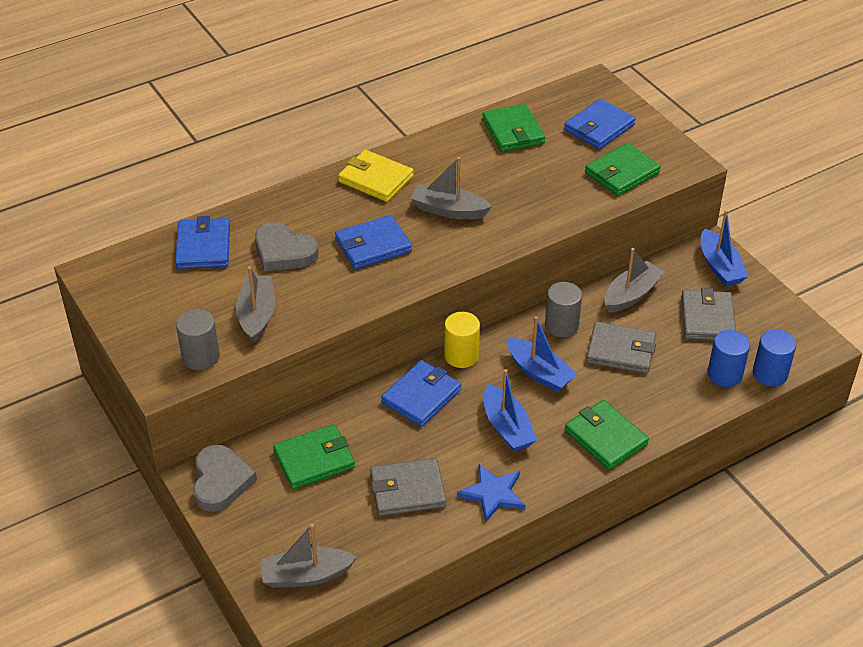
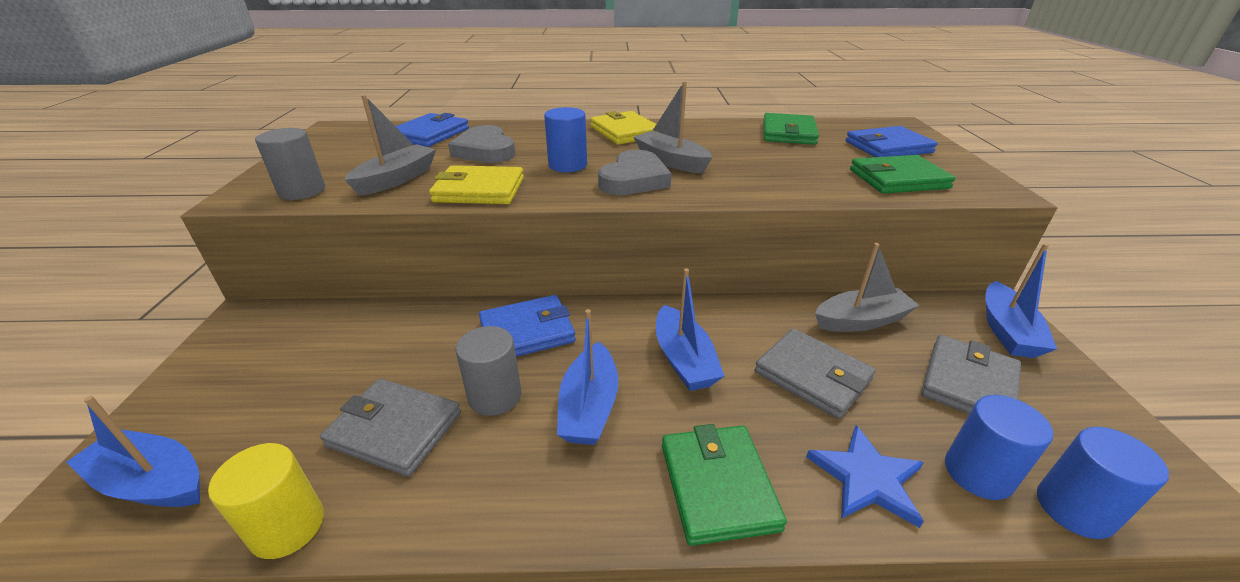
camera: 30 degrees right, 10 degrees down
(221, 481) = (250, 330): grey heart -> grey heart (634, 179)
(306, 575) = (152, 482): grey boat -> blue boat
(314, 459) = (352, 348): green wallet -> none
(337, 301) = (479, 190): none -> yellow wallet
(373, 245) = (568, 165): blue wallet -> blue cylinder
(461, 356) = (608, 310): yellow cylinder -> yellow cylinder (288, 527)
(492, 494) = (486, 491): blue star -> blue star (866, 478)
(561, 325) = (749, 321): grey cylinder -> grey cylinder (495, 396)

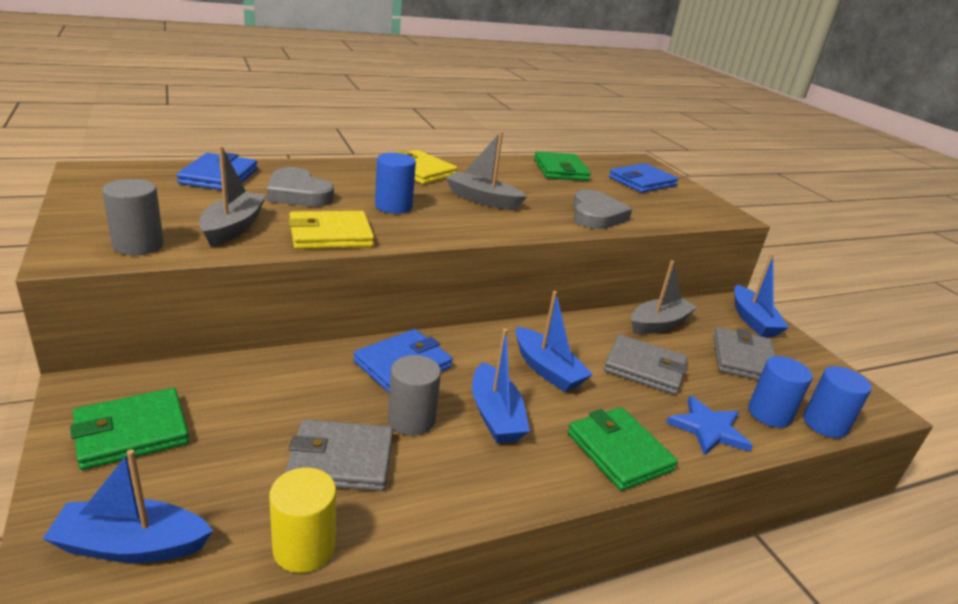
camera: 25 degrees left, 5 degrees down
(634, 179) = (464, 218): grey heart -> grey heart (596, 215)
(898, 179) = (663, 209): green wallet -> green wallet (132, 432)

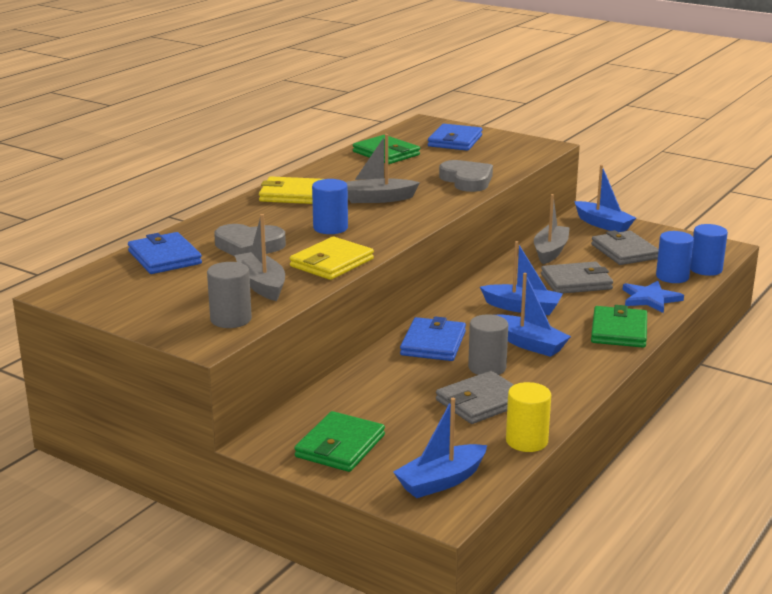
camera: 30 degrees left, 5 degrees down
(619, 451) = (618, 331): green wallet -> green wallet turned 75 degrees clockwise

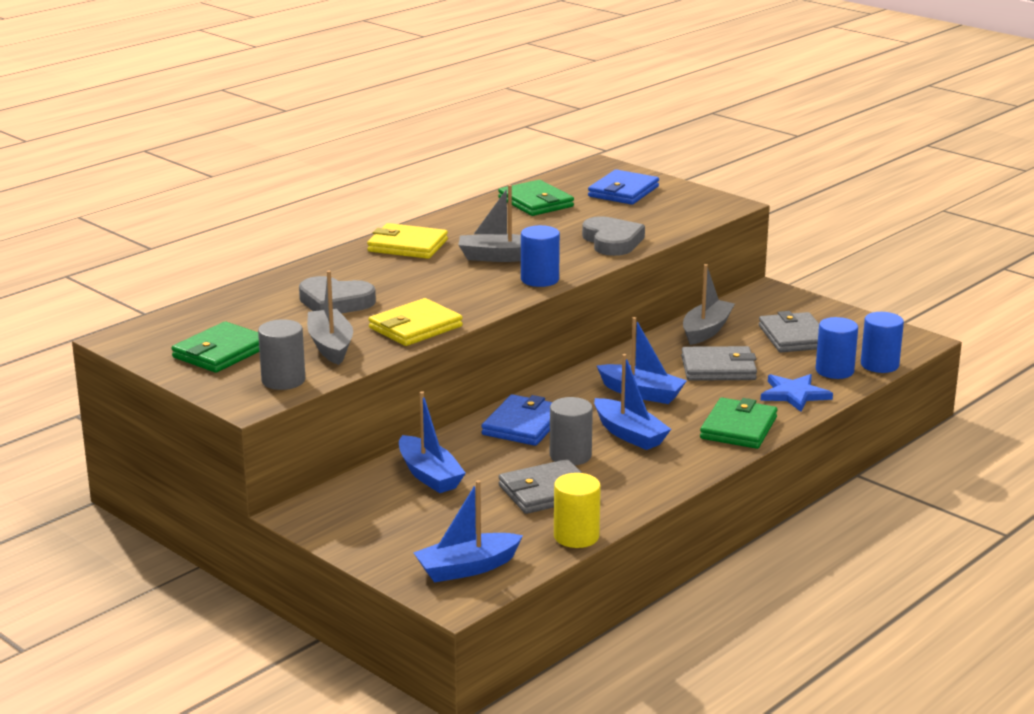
camera: 10 degrees right, 0 degrees up
(164, 257) = (241, 308): blue wallet -> none
(330, 228) = (432, 288): blue cylinder -> blue cylinder (540, 280)
(340, 446) = (378, 523): green wallet -> green wallet (221, 352)
(603, 224) = (785, 302): blue boat -> blue boat (429, 475)

